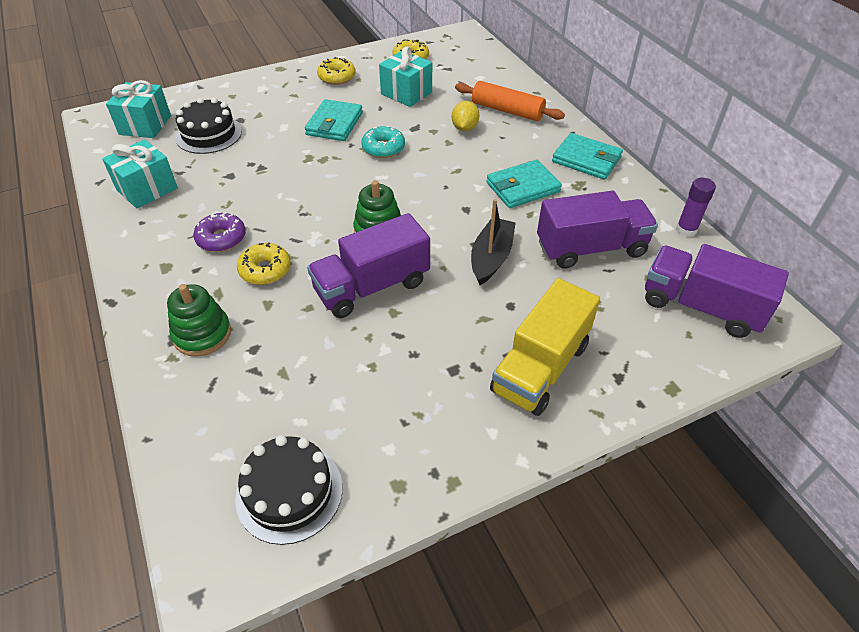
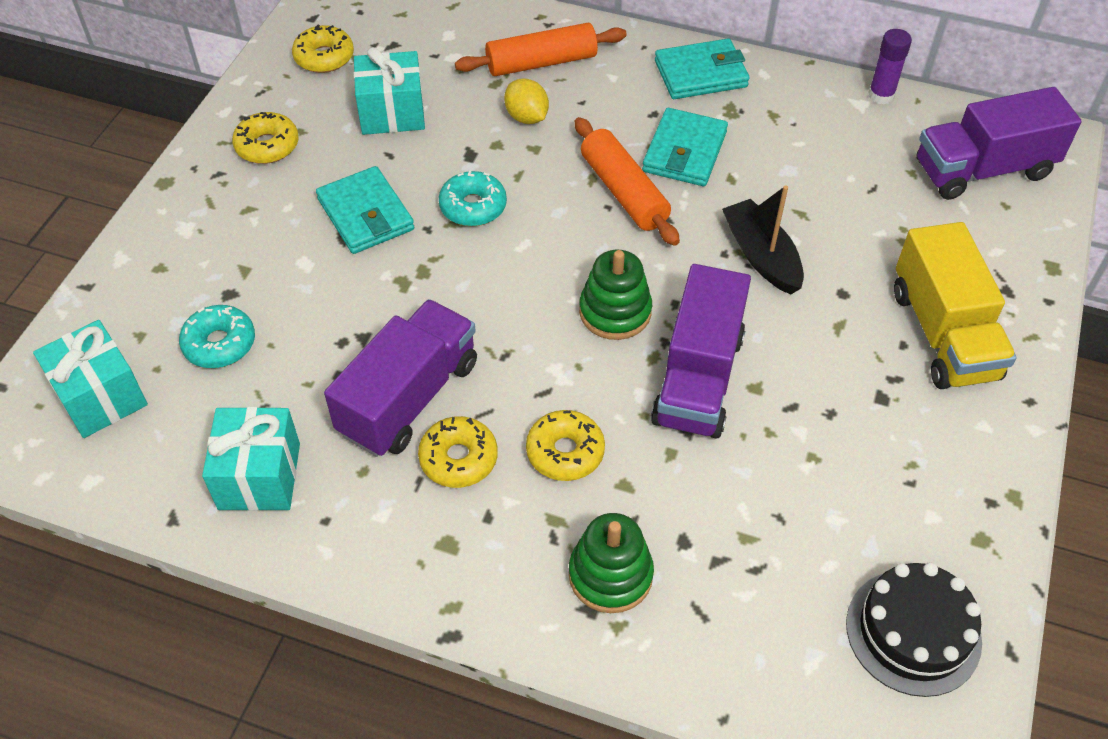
camera: 45 degrees left, 5 degrees up
(209, 134) = (219, 344): black cake -> turquoise donut
(221, 238) = (458, 458): purple donut -> yellow donut
(463, 185) = (623, 192): none -> orange rolling pin
(590, 248) = (831, 177): purple truck -> purple truck (408, 398)

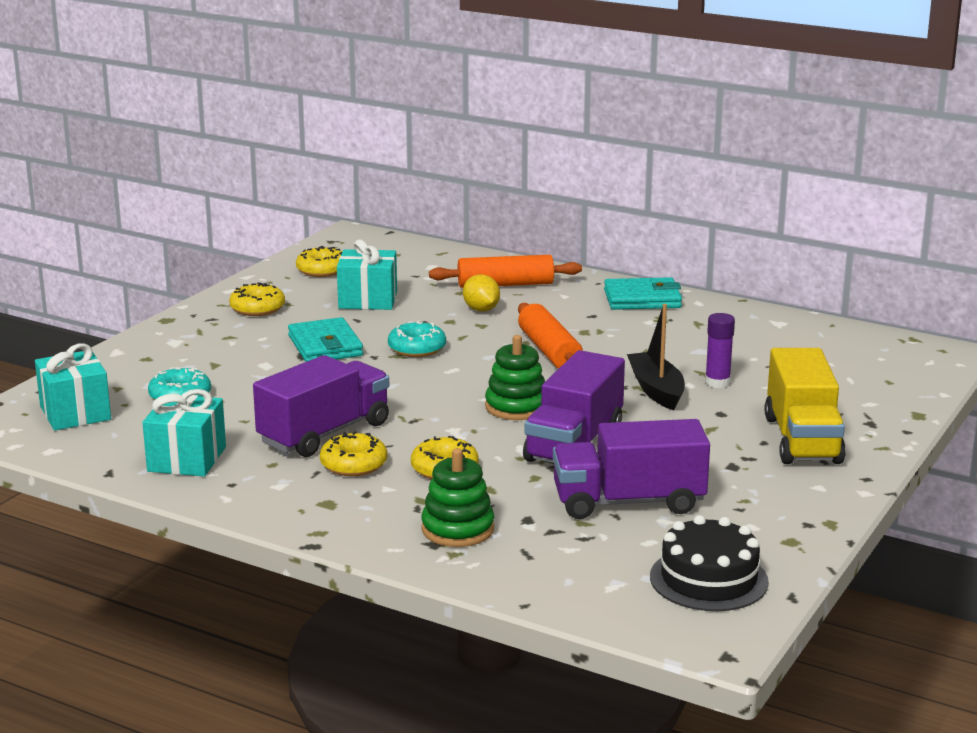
camera: 10 degrees right, 30 degrees down
(684, 152) = (611, 335): turquoise wallet -> none
(881, 95) = (799, 320): purple glue stick -> purple glue stick (717, 383)
(983, 170) = (876, 363): purple truck -> purple truck (628, 502)

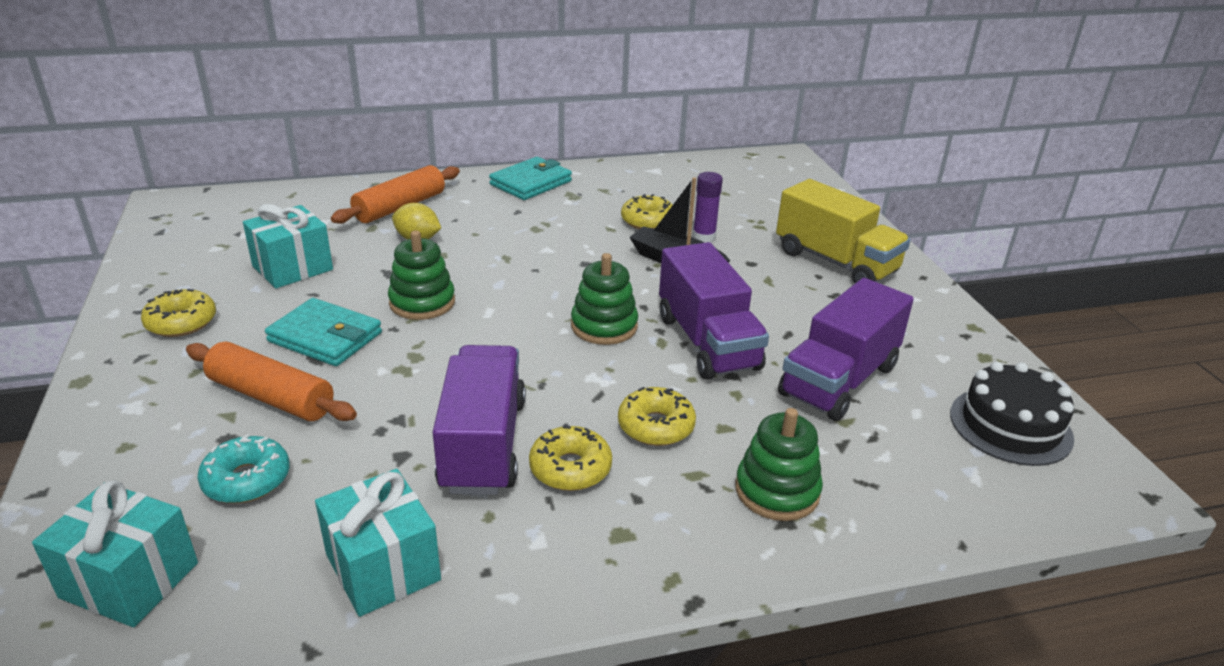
camera: 45 degrees left, 10 degrees up
(322, 270) = (193, 252): yellow donut -> yellow donut (648, 221)
(417, 349) = (422, 302): turquoise donut -> green stacking toy
(549, 351) = (539, 258): orange rolling pin -> orange rolling pin (271, 397)

